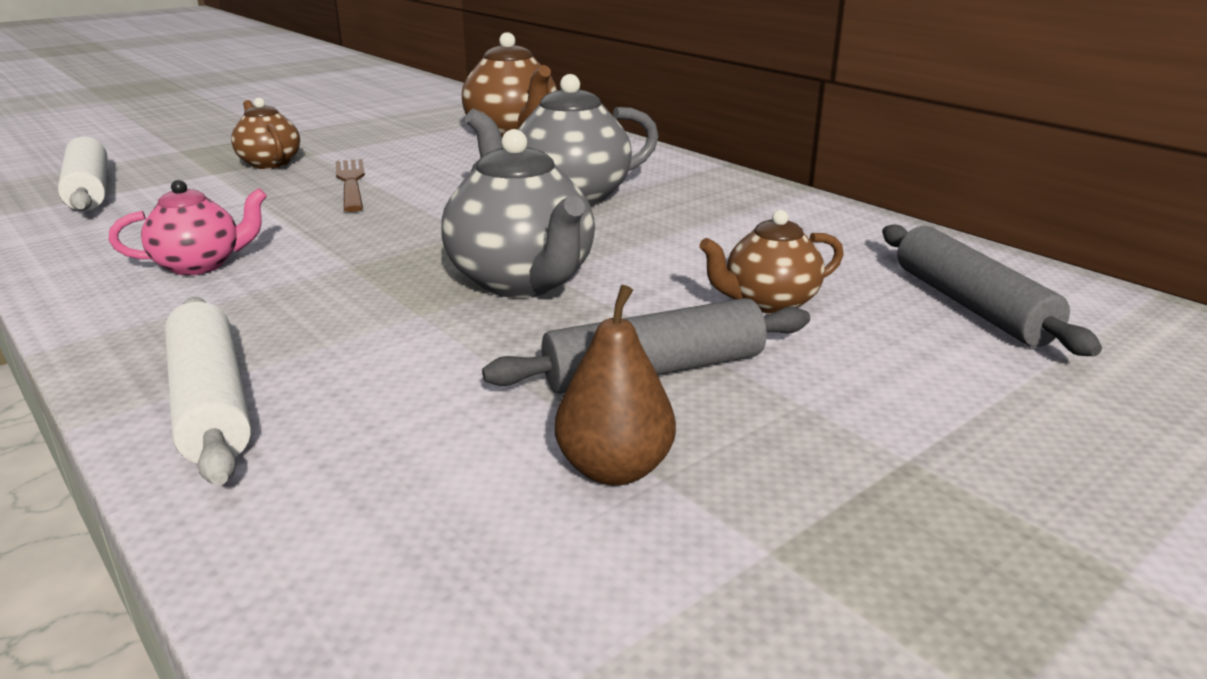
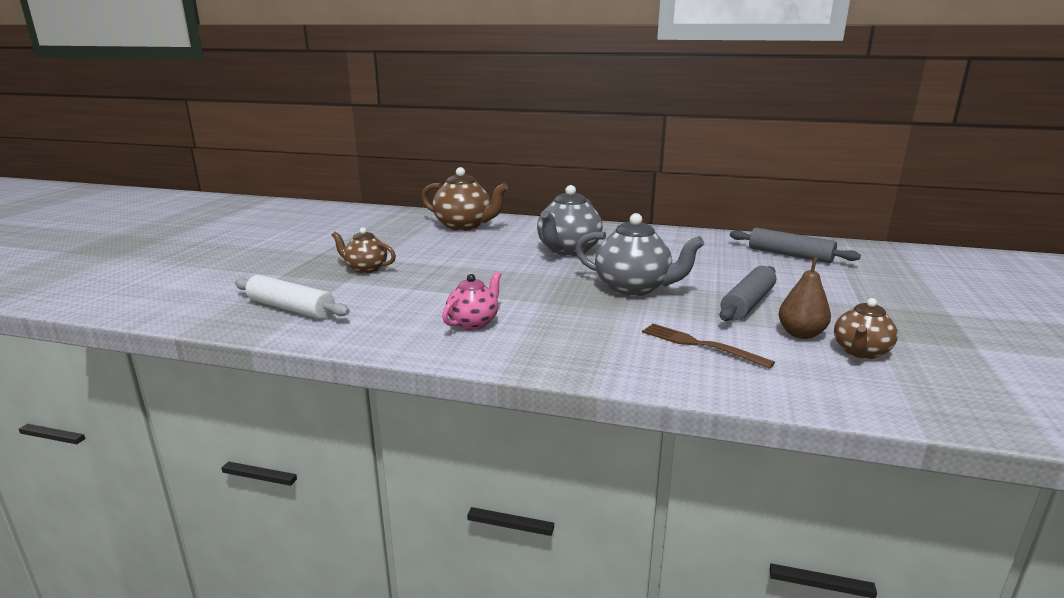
camera: 35 degrees left, 5 degrees down
(211, 403) = (630, 365): white rolling pin -> none
(351, 183) = (443, 268): brown fork -> brown fork (700, 345)
(769, 303) = (732, 271): brown teapot -> brown teapot (860, 352)

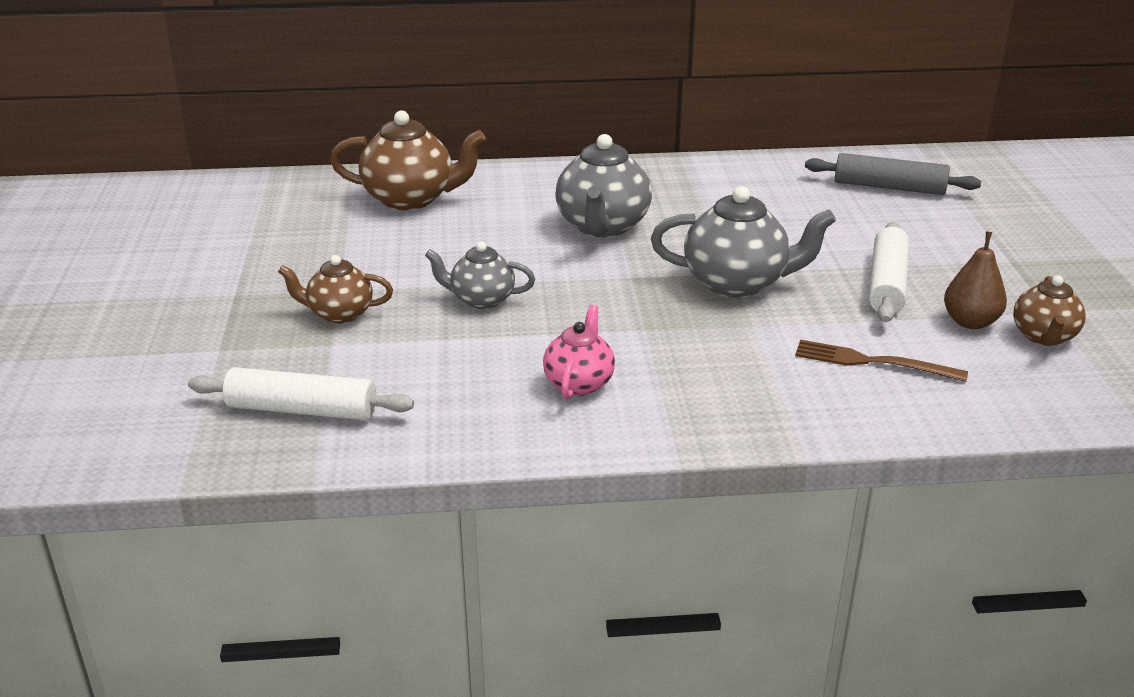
camera: 20 degrees left, 10 degrees up
(455, 274) = (481, 300): none -> grey teapot
(748, 303) = (887, 284): grey rolling pin -> white rolling pin

